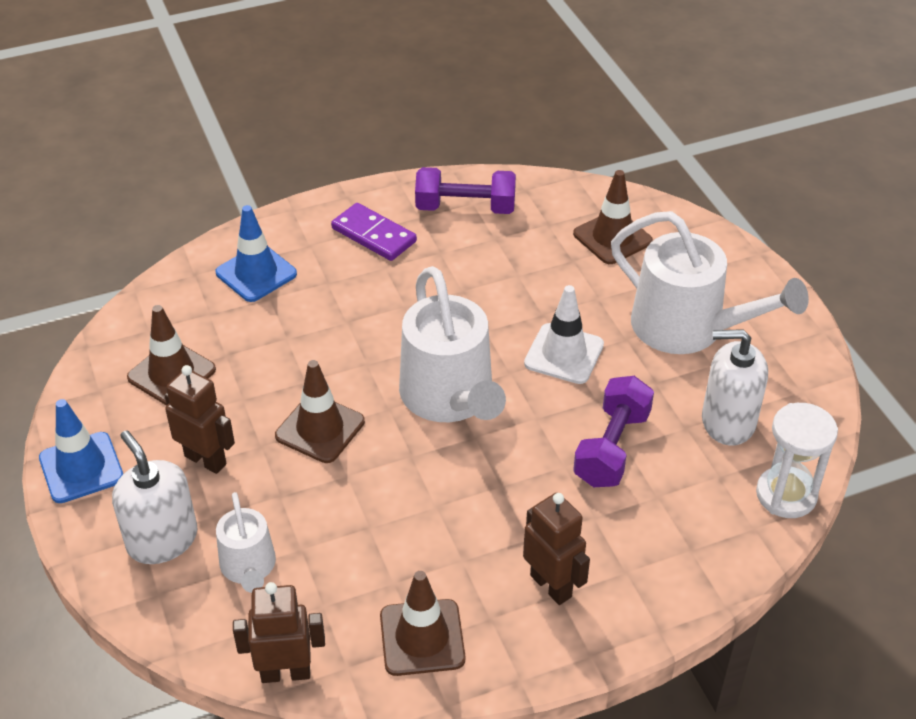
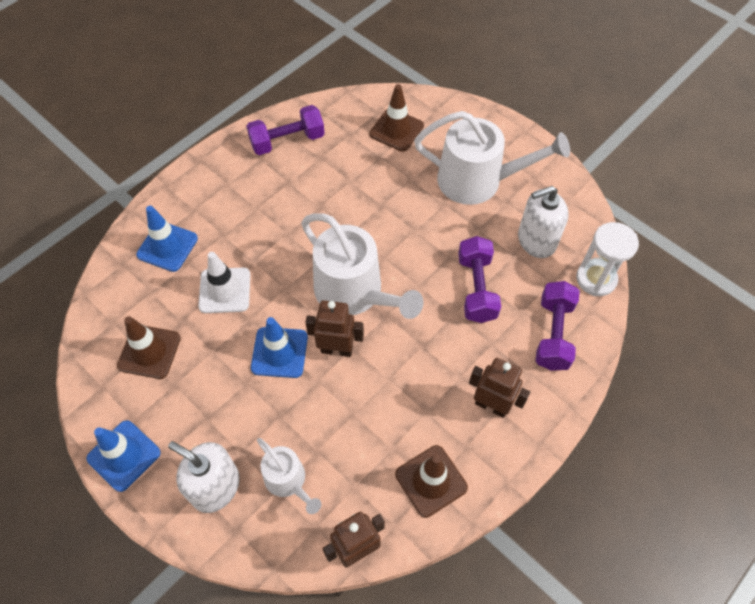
camera: 25 degrees left, 15 degrees up
(206, 460) = (212, 410): brown robot -> brown robot (336, 349)
(320, 429) = (279, 352): brown traffic cone -> blue traffic cone
(373, 235) = (235, 185): purple domino -> none
(564, 354) = (411, 230): white traffic cone -> white traffic cone (225, 290)
(686, 536) = (553, 334): none -> purple dumbbell

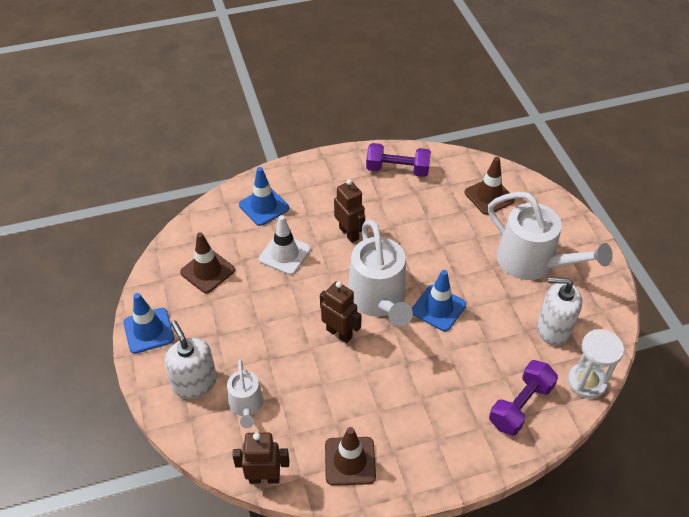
camera: 30 degrees right, 10 degrees down
(279, 352) = (296, 315): blue traffic cone -> blue traffic cone (438, 308)
(476, 288) = (478, 341): purple dumbbell -> none
(491, 405) = (433, 432): brown robot -> brown robot (349, 233)

